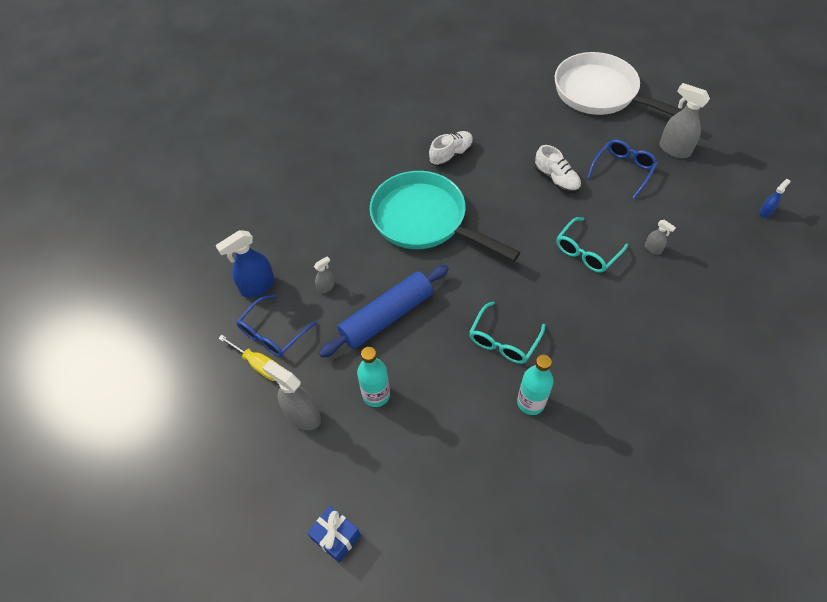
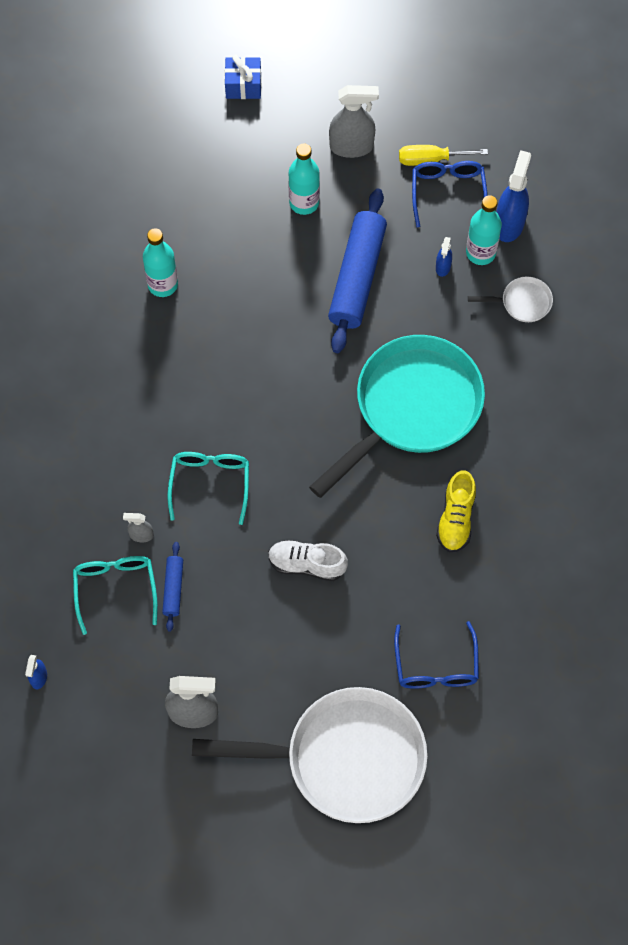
camera: 140 degrees right, 10 degrees up
(294, 280) = (480, 253): none -> turquoise bottle
(301, 236) = (522, 302): none -> white pan
(326, 287) = (443, 267): grey spray bottle -> blue spray bottle
(424, 220) = (412, 408): turquoise pan -> turquoise pan turned 45 degrees counterclockwise
(451, 155) = (456, 519): white shoe -> yellow shoe
(503, 341) = (228, 326): turquoise glasses -> turquoise glasses (115, 589)
(623, 170) = (237, 633): blue glasses -> blue glasses (436, 666)
(649, 210) = (173, 588): none -> blue rolling pin

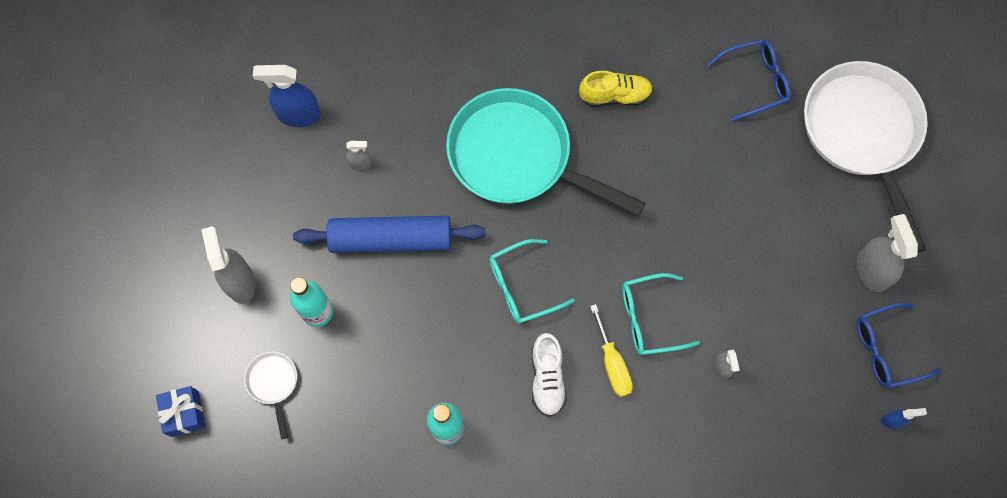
camera: 105 degrees left, 5 degrees up
(115, 589) = (782, 375): turquoise glasses -> turquoise glasses (521, 286)
(173, 588) = (764, 322): blue rolling pin -> none
(306, 564) = (700, 210): white shoe -> white shoe (547, 378)
(431, 159) = (240, 202): yellow screwdriver -> yellow screwdriver (612, 363)
(443, 267) = (360, 163): blue spray bottle -> grey spray bottle
(448, 192) = (275, 177): blue glasses -> blue glasses (886, 349)
(480, 253) = (336, 133): turquoise bottle -> none
(522, 302) = (381, 86): white pan -> white pan (273, 383)

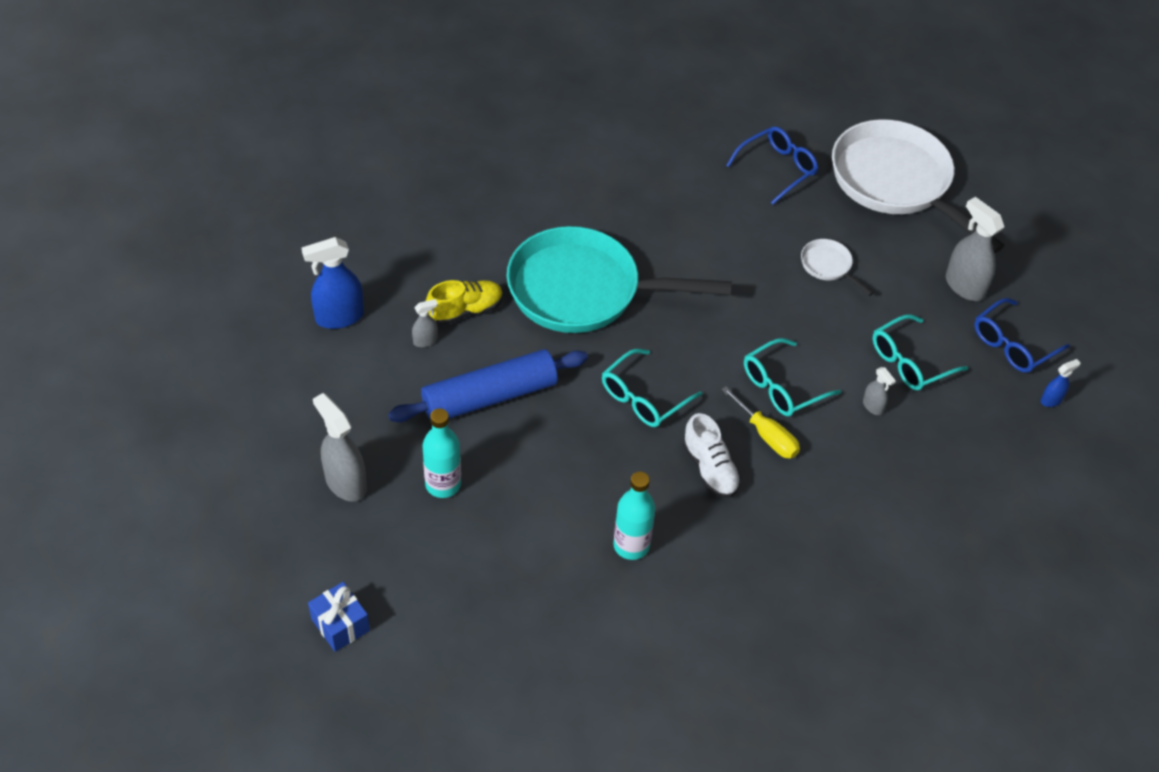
camera: 25 degrees left, 20 degrees down
(273, 383) = (426, 564): white pan -> white pan (828, 266)
(615, 96) = (652, 215): yellow shoe -> yellow shoe (465, 310)
(779, 333) = (909, 362): none -> turquoise glasses

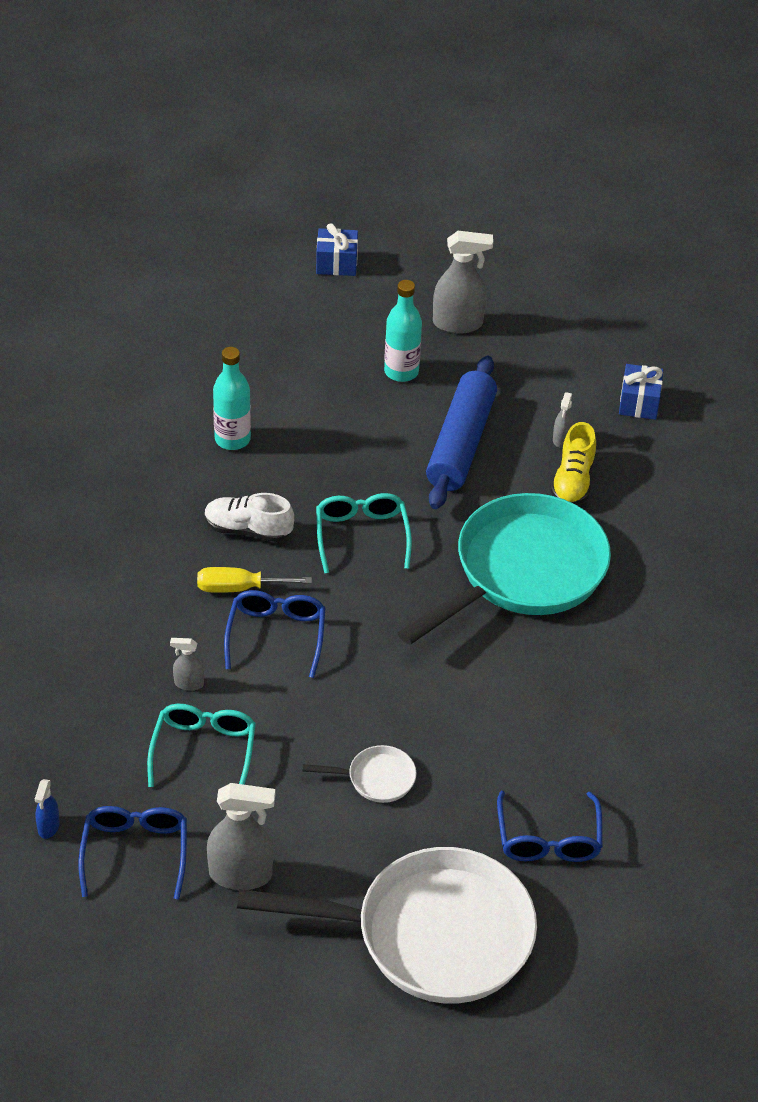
camera: 130 degrees right, 5 degrees down
(339, 317) = (639, 403): blue spray bottle -> blue gift
(782, 387) = (276, 635): turquoise glasses -> blue glasses

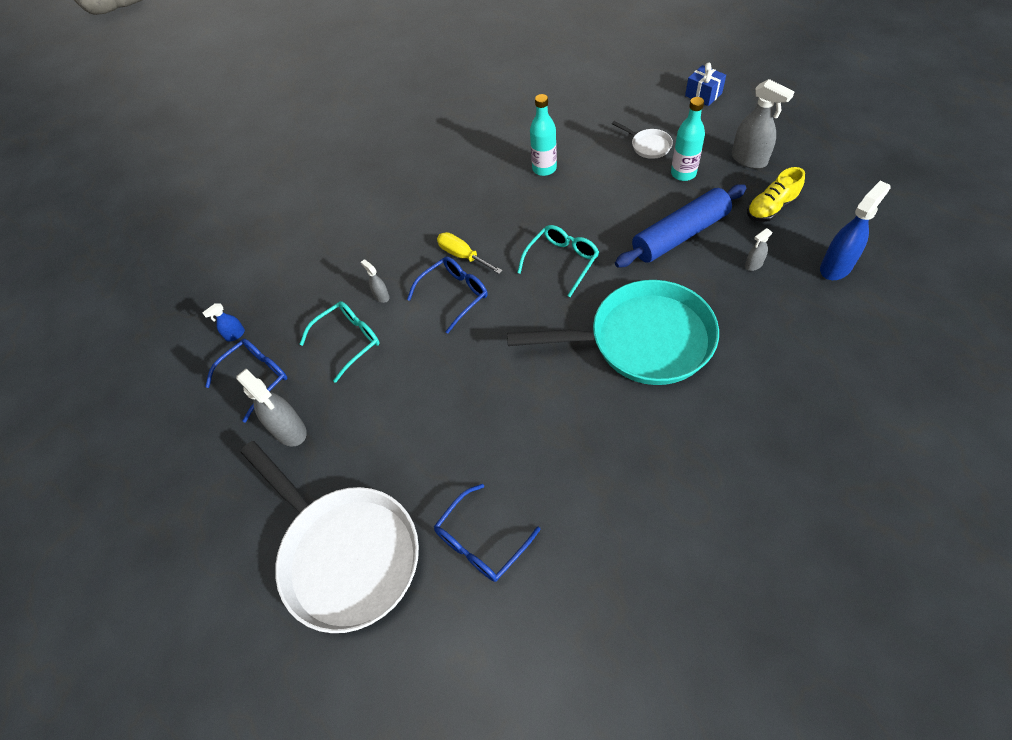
camera: 50 degrees right, 10 degrees up
(248, 530) = (501, 224): white shoe -> none
(376, 778) = (420, 421): white pan -> white pan (648, 146)
(573, 482) = (735, 297): yellow shoe -> yellow shoe (771, 208)
(639, 403) = (836, 267): blue gift -> blue spray bottle

